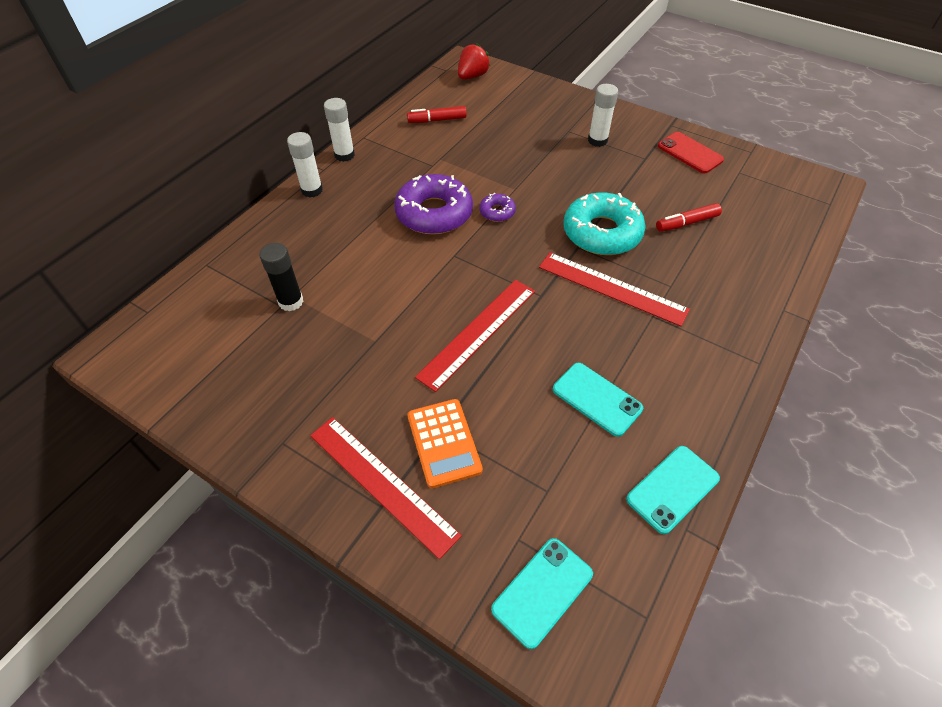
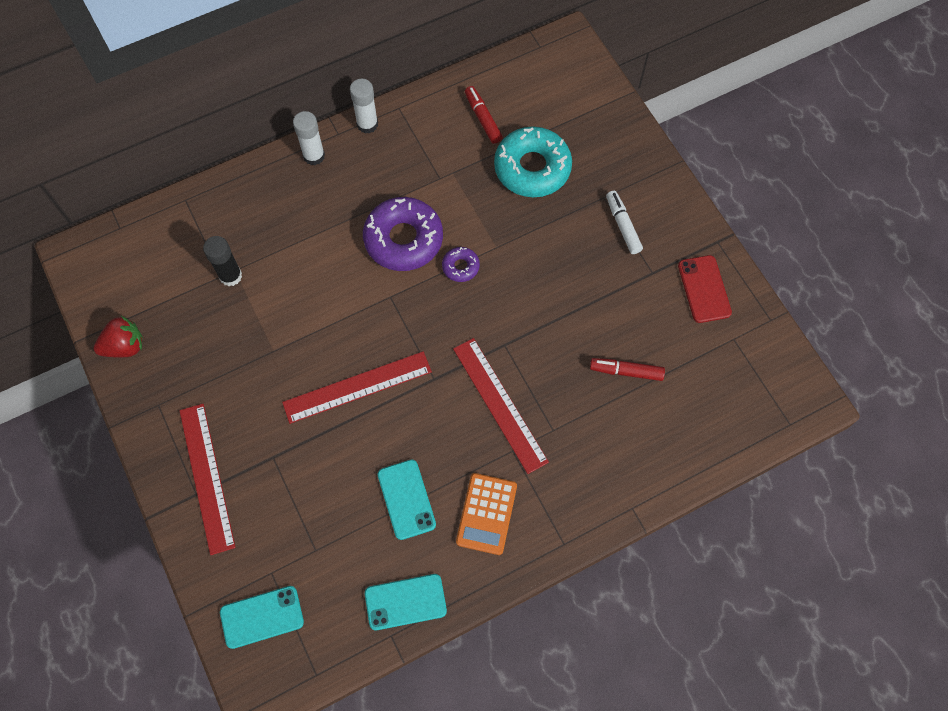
camera: 30 degrees right, 15 degrees up
(437, 120) = (483, 118): red marker -> red marker turned 45 degrees clockwise
(444, 443) = (268, 470): orange calculator -> orange calculator (486, 514)
(472, 76) = (561, 70): red strawberry -> red strawberry (125, 346)
(597, 140) = (623, 225): white glue stick -> white marker
(601, 233) = (537, 340): turquoise donut -> turquoise donut (532, 168)

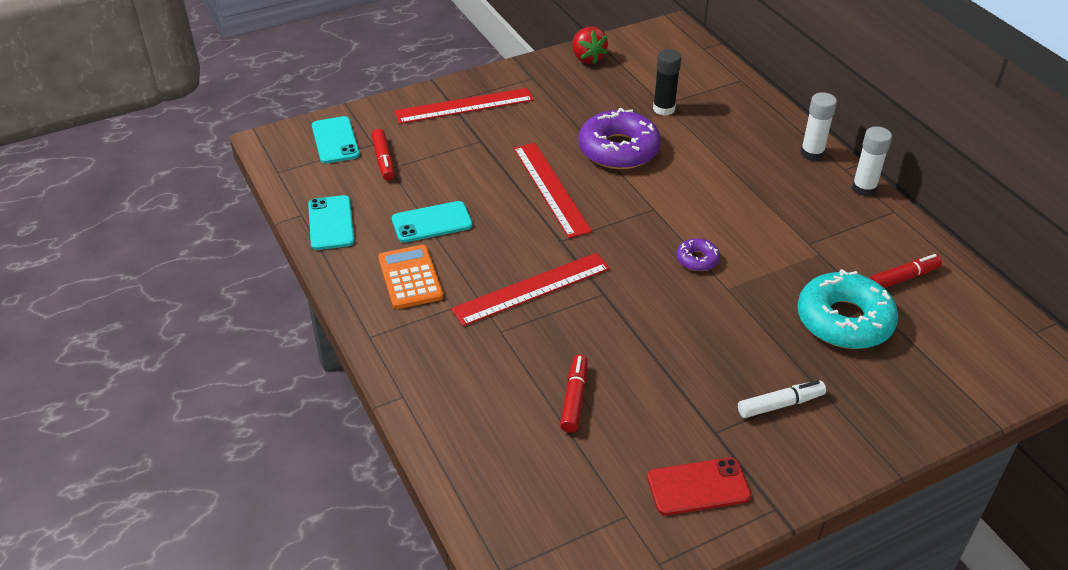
camera: 90 degrees right, 25 degrees down
(302, 558) = (383, 160): none -> red marker
(403, 239) = (724, 217): purple donut -> purple donut (618, 150)
(486, 514) = (410, 278): orange calculator -> orange calculator turned 60 degrees clockwise

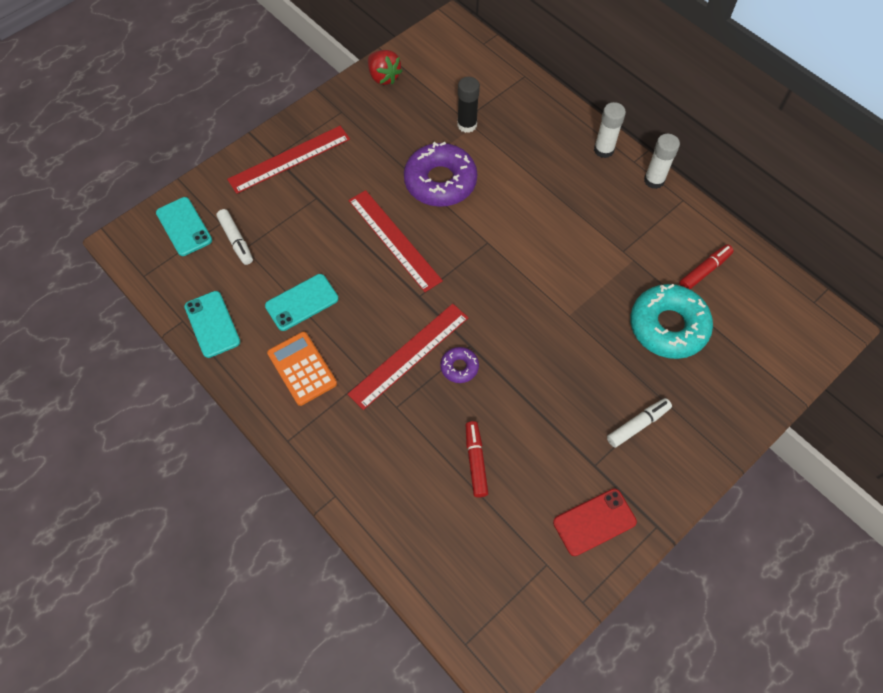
camera: 15 degrees left, 20 degrees up
(383, 160) = (236, 240): red marker -> white marker
(697, 259) = (537, 290): purple donut -> purple donut (459, 367)

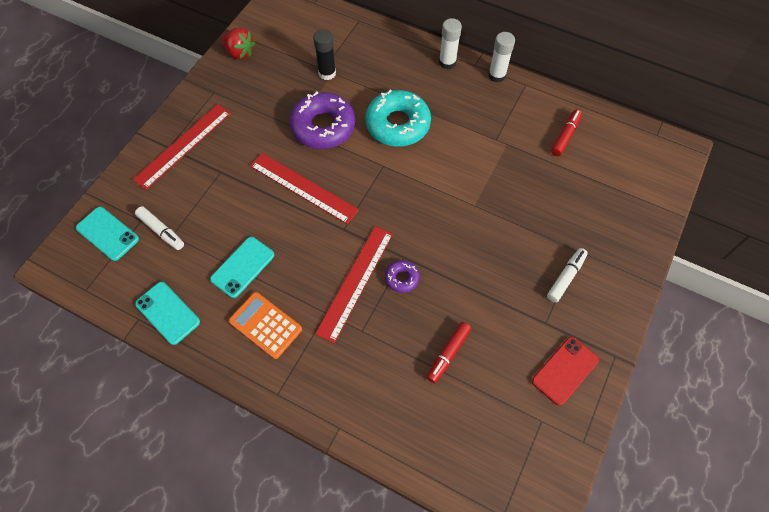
camera: 20 degrees left, 0 degrees up
(476, 461) = (448, 354): red marker -> red marker turned 120 degrees counterclockwise
(668, 326) = (556, 189): turquoise donut -> turquoise donut (397, 124)

